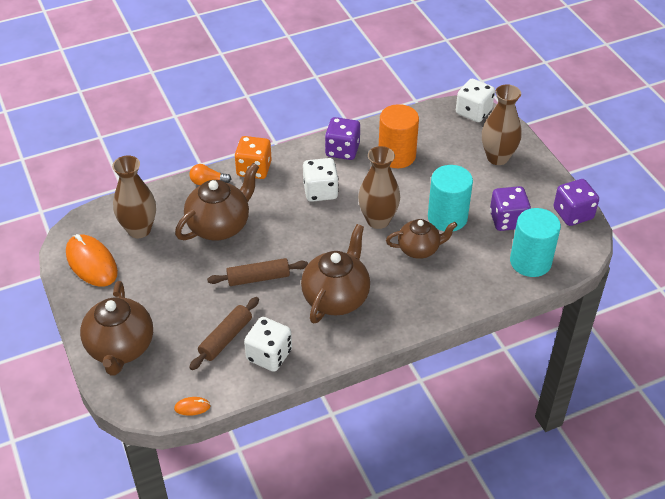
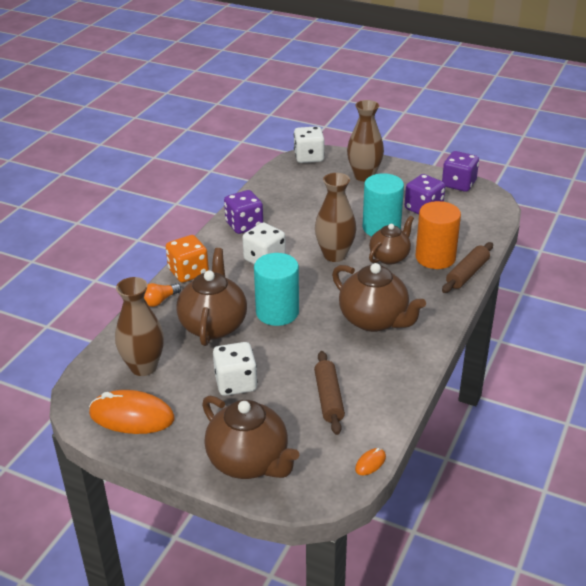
camera: 40 degrees left, 10 degrees down
(258, 278) = (296, 342): brown rolling pin -> brown rolling pin (467, 274)
(269, 355) = (379, 388): white dice -> white dice (236, 383)
(336, 297) = (374, 320): brown teapot -> brown teapot turned 150 degrees clockwise
(397, 156) = (291, 209): orange cylinder -> orange cylinder (435, 258)
(530, 262) = (472, 225): turquoise cylinder -> turquoise cylinder (277, 312)

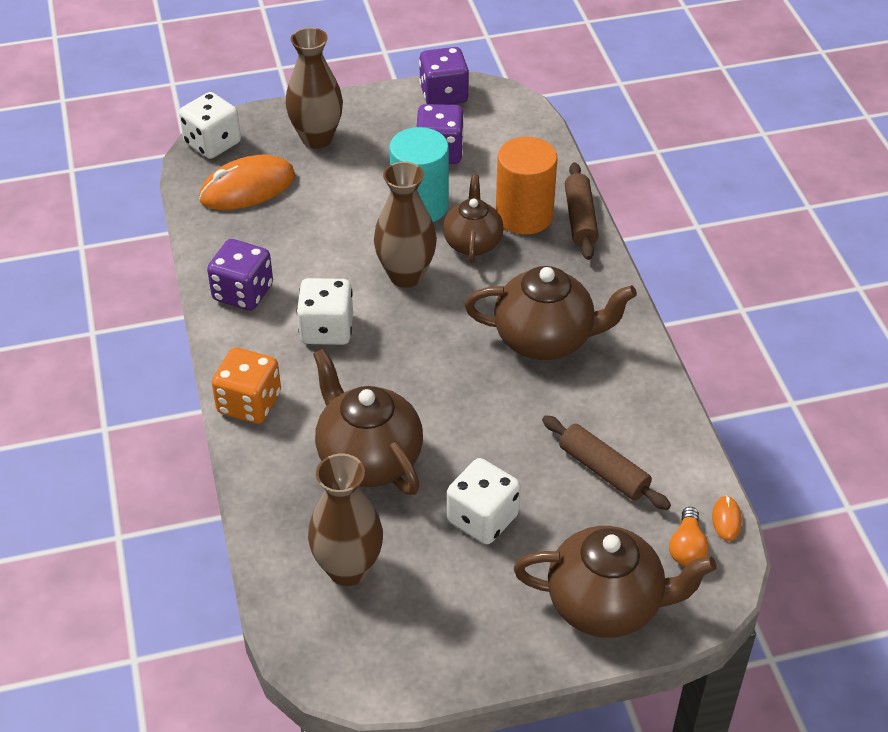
camera: 40 degrees left, 10 degrees up
(132, 416) = (411, 642): orange mouse -> orange mouse (247, 188)
(159, 301) = (259, 466): orange light bulb -> orange light bulb (687, 547)
(277, 312) = (425, 395): turquoise cylinder -> none

